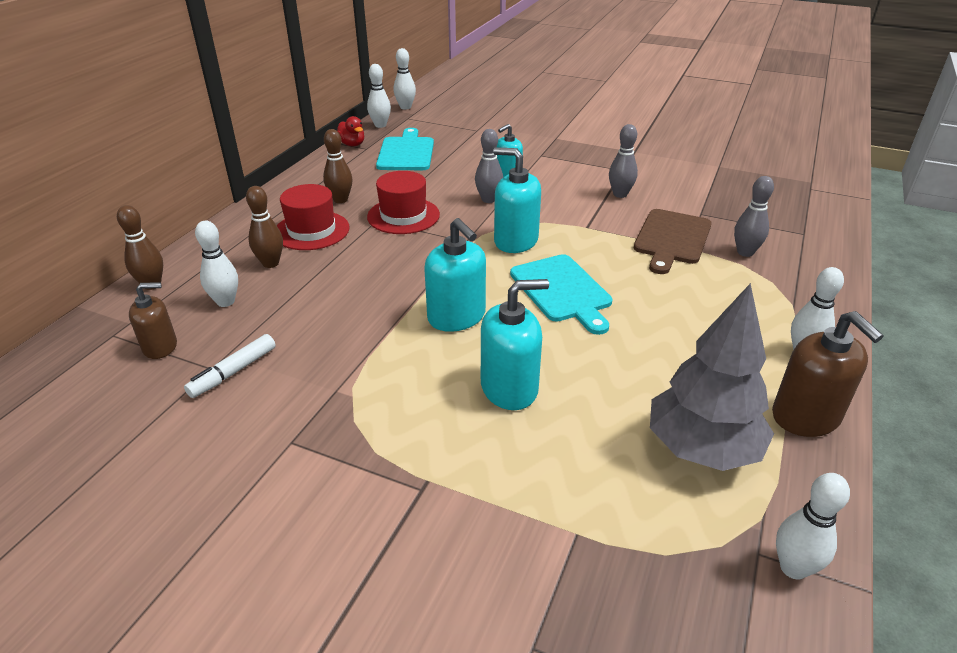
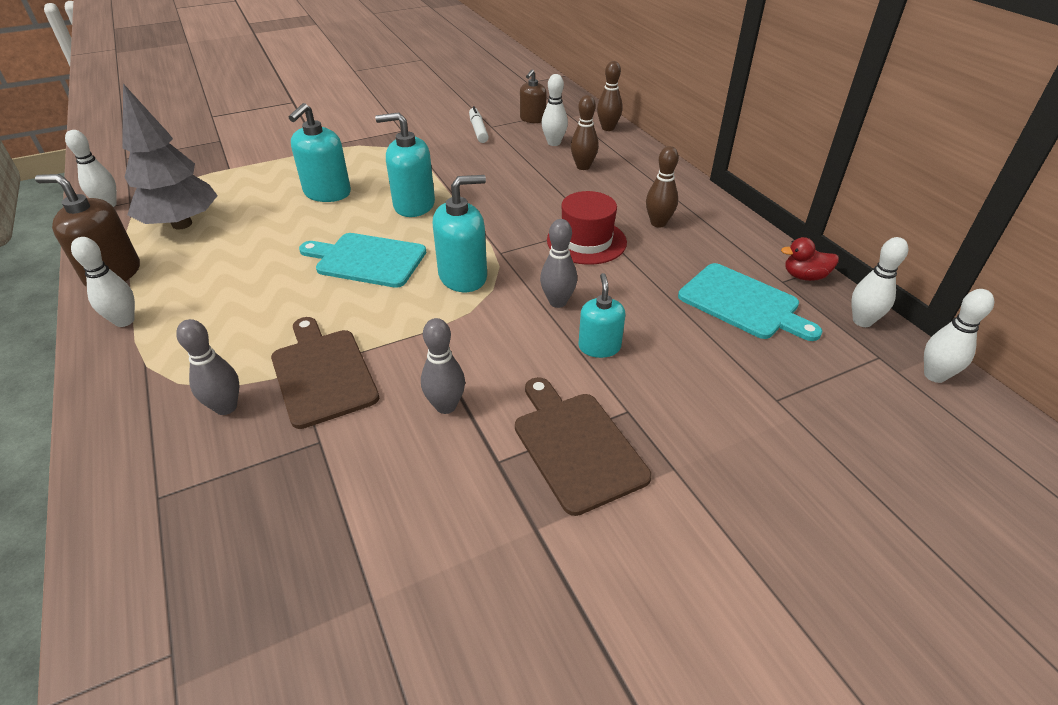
camera: 130 degrees right, 5 degrees up
(311, 230) = (614, 194): red hat -> none
(582, 158) = (576, 446): none -> brown cutting board

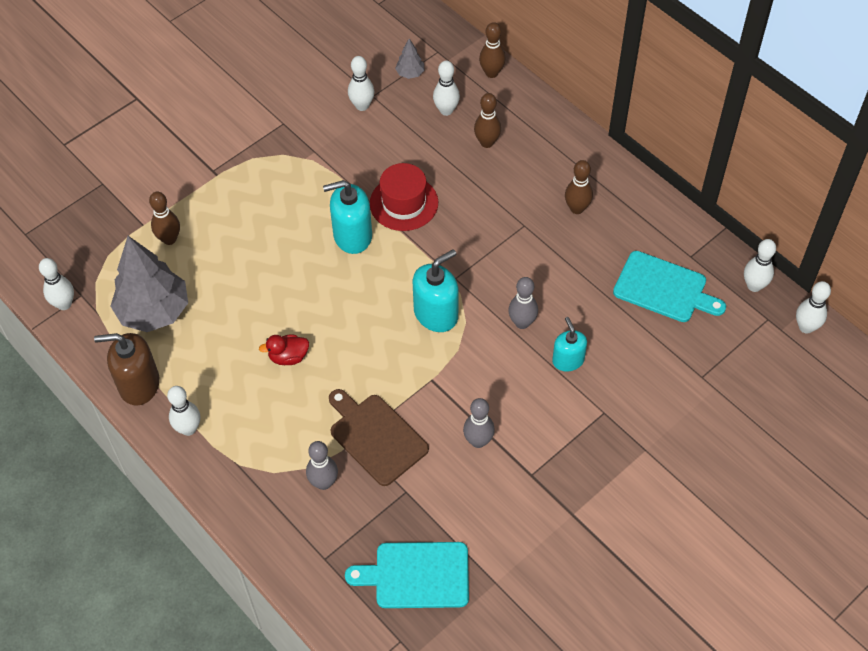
camera: 15 degrees left, 15 degrees up
(243, 180) = (169, 239): none -> brown bowling pin
(327, 193) = (262, 238): turquoise soap dispenser -> none
(367, 260) = (346, 314): turquoise cutting board -> turquoise cutting board (417, 575)
(478, 130) = (362, 106): white marker -> white bowling pin
(532, 119) = (410, 73): brown soap dispenser -> grey tree
(576, 446) = (578, 449): brown cutting board -> none
(586, 241) = (522, 247): red hat -> red hat (404, 203)
(804, 276) = (707, 246): red duck -> red duck (288, 357)

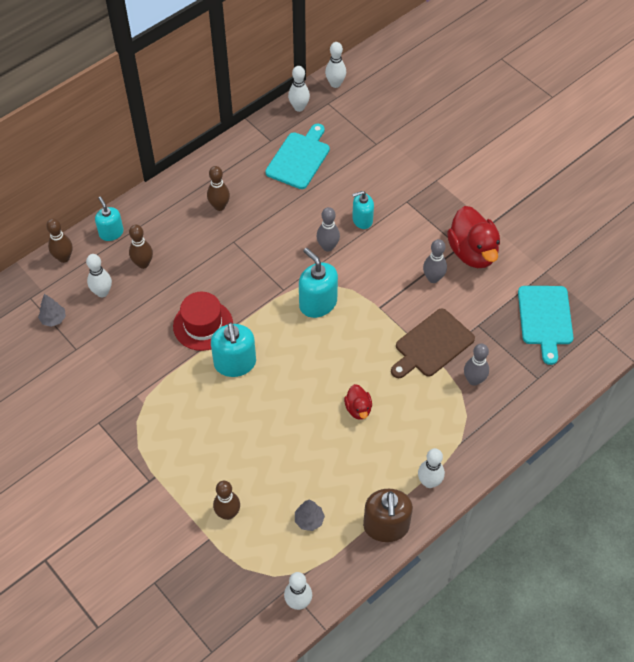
camera: 90 degrees left, 0 degrees up
(154, 311) = (309, 520): grey tree -> grey tree, size x0.43
(362, 106) = (87, 357): white bowling pin -> none
(523, 490) = (472, 252): none -> red duck
(529, 110) = (111, 233): none -> turquoise soap dispenser

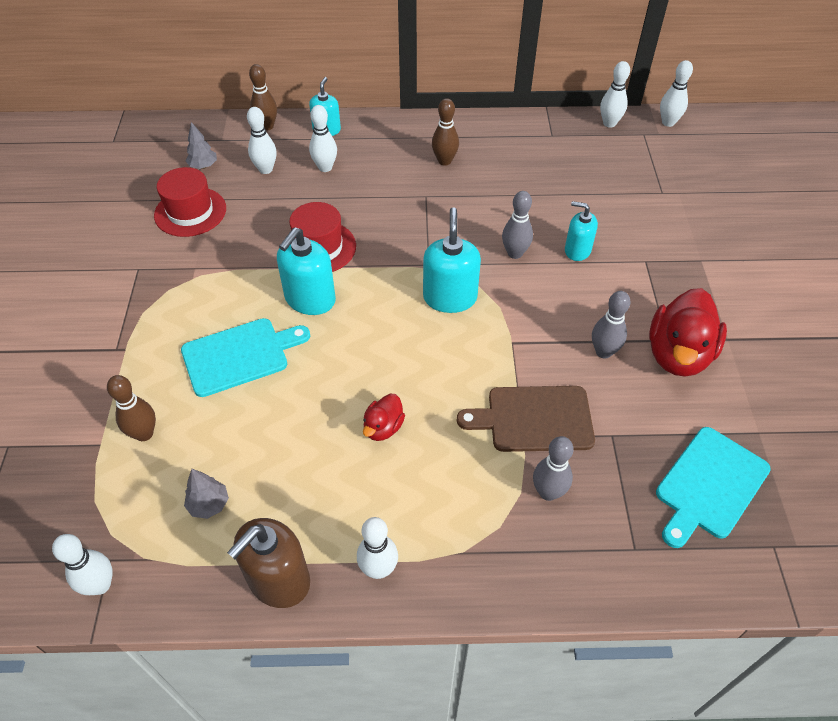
camera: 40 degrees right, 5 degrees down
(86, 359) = (190, 212): none -> red hat
(143, 264) = (325, 167): brown bowling pin -> white bowling pin
(299, 158) = (565, 163): turquoise cutting board -> turquoise cutting board (240, 355)

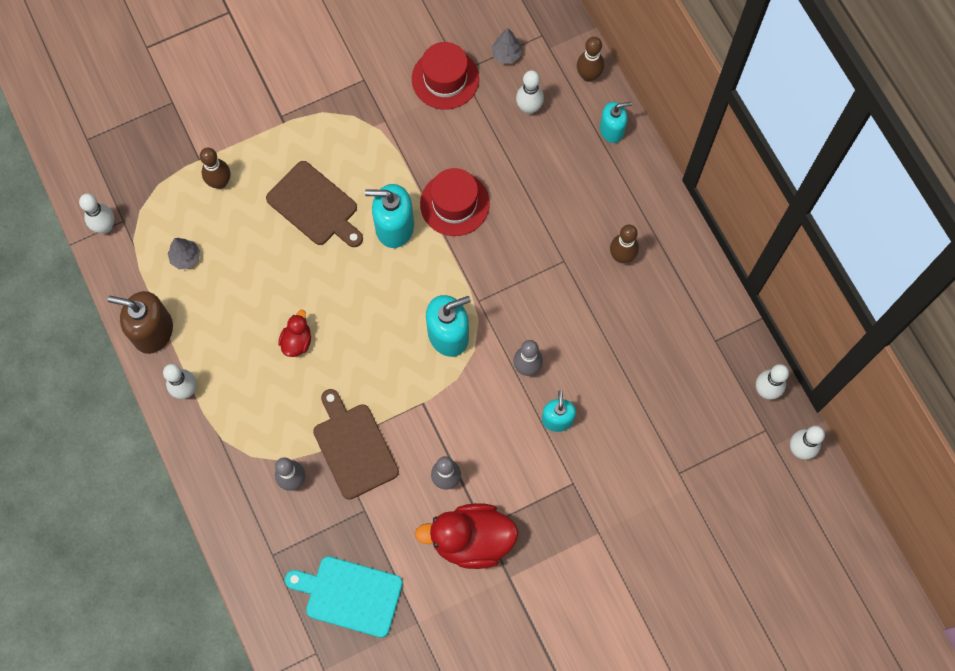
camera: 65 degrees right, 20 degrees up
(240, 355) = (315, 206): turquoise cutting board -> brown cutting board
(325, 167) = (557, 156): white bowling pin -> none
(383, 427) = (297, 341): red duck -> red duck turned 105 degrees clockwise

